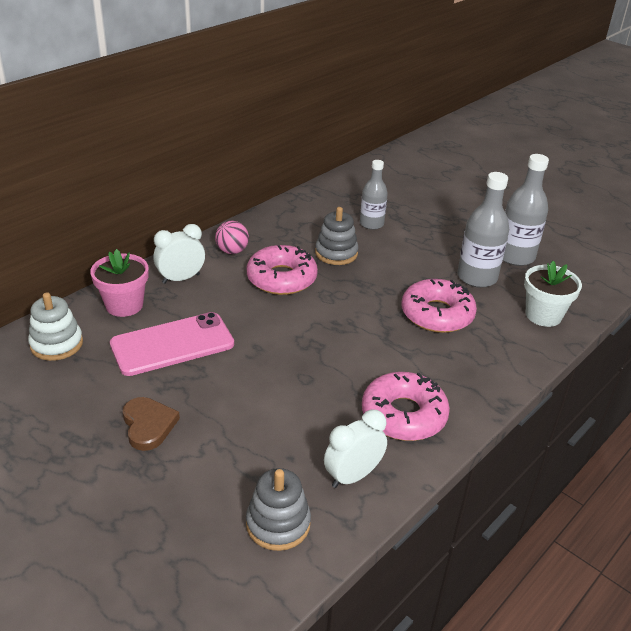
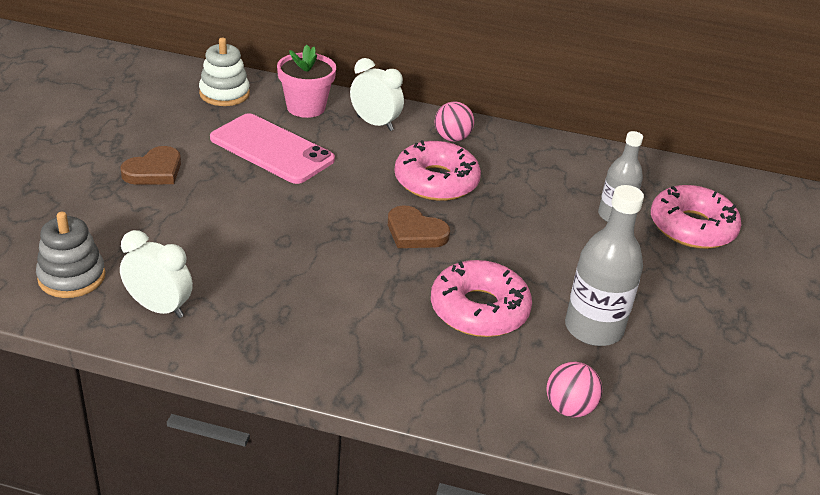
camera: 60 degrees right, 0 degrees up
(336, 253) = (523, 205): grey stacking toy -> none
(337, 310) = (415, 232): none -> brown heart
(403, 415) = (274, 322): pink donut -> pink donut (692, 227)
(515, 256) = (684, 356): grey bottle -> none
(543, 315) = (569, 408): white flower pot -> pink ball

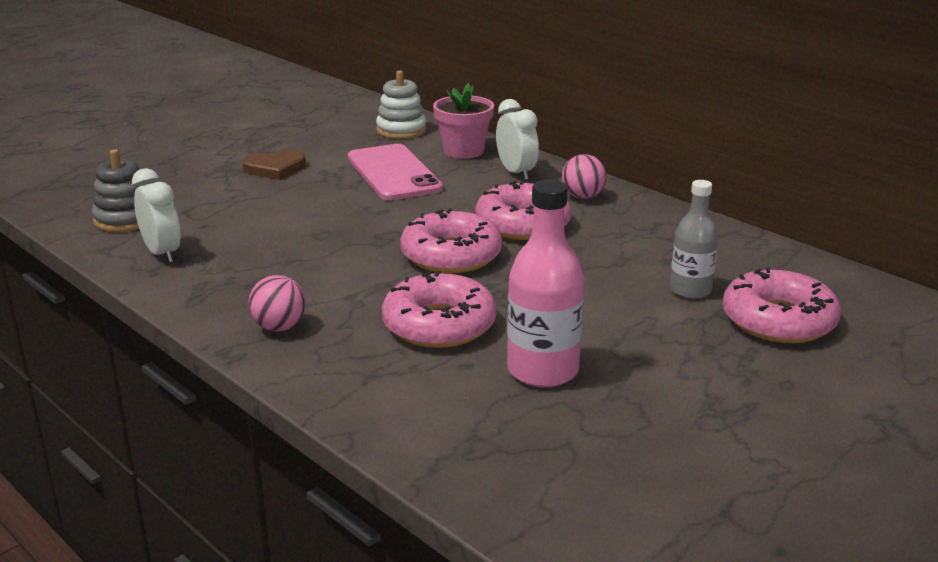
camera: 35 degrees right, 10 degrees down
(415, 232) = (451, 255): brown heart -> pink donut
(569, 408) = (431, 422): pink ball -> pink ball (279, 327)
(593, 328) = (543, 371): grey bottle -> pink bottle

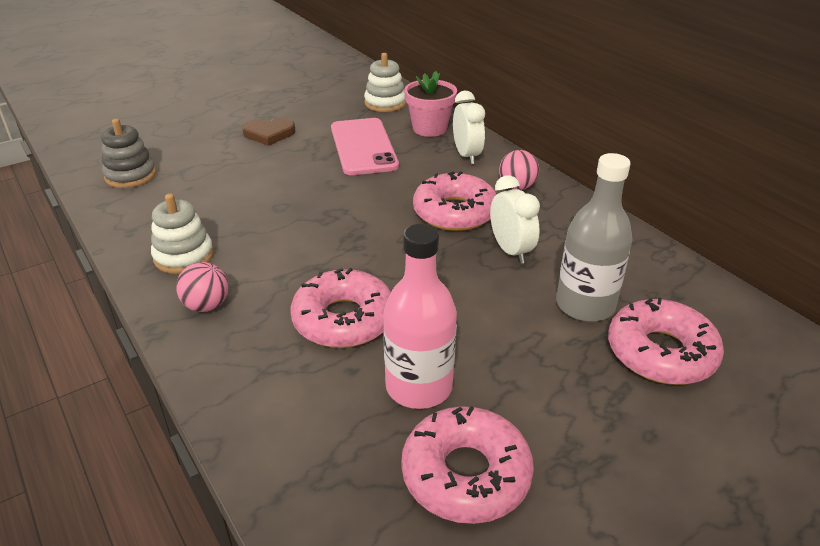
camera: 10 degrees right, 10 degrees up
(162, 253) = (144, 214): white clock -> white clock (511, 251)
(230, 287) = (184, 256): none -> white stacking toy
(451, 255) = (381, 241): pink donut -> pink donut (466, 474)
(690, 290) = (585, 305): grey bottle -> grey bottle, size x1.51

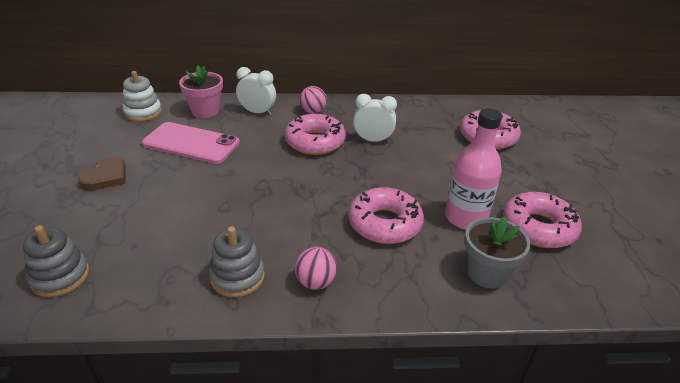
camera: 60 degrees left, 0 degrees up
(184, 256) = (237, 277): white stacking toy -> grey stacking toy
(315, 440) = (487, 273): none -> grey flower pot
(585, 305) = (438, 140): grey bottle -> none

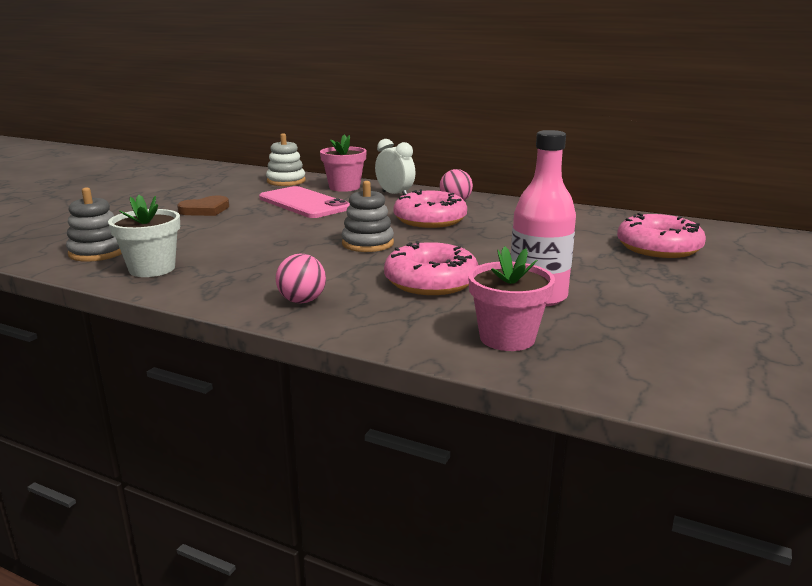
camera: 30 degrees right, 15 degrees down
(143, 283) = (152, 269): none -> white flower pot
(237, 277) = (234, 282): grey stacking toy -> grey stacking toy (368, 244)
(373, 140) = (498, 228): white clock -> none
(487, 273) = (507, 338): grey flower pot -> pink flower pot
(538, 228) = (631, 322): pink donut -> none

